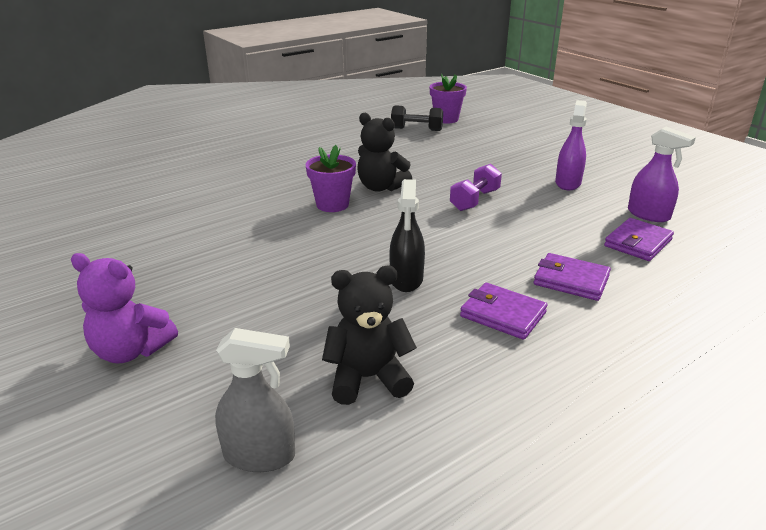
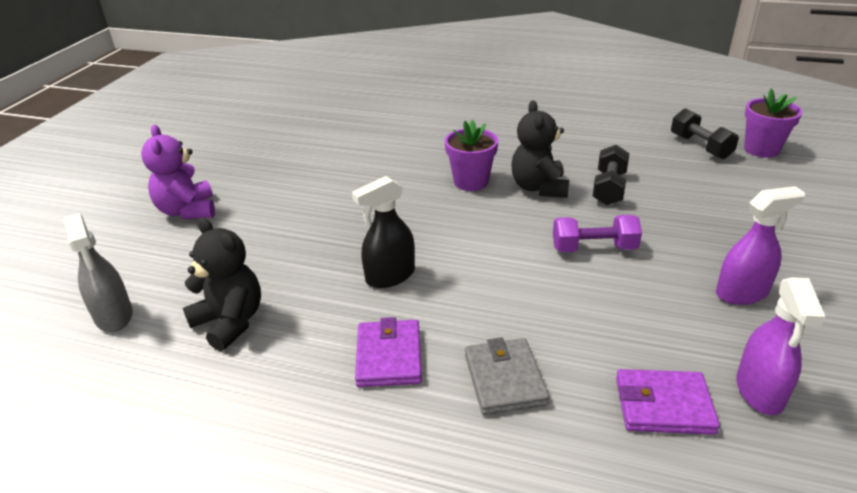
camera: 55 degrees right, 5 degrees up
(418, 169) = (609, 188): none -> black dumbbell
(571, 280) = (505, 379): purple wallet -> grey wallet

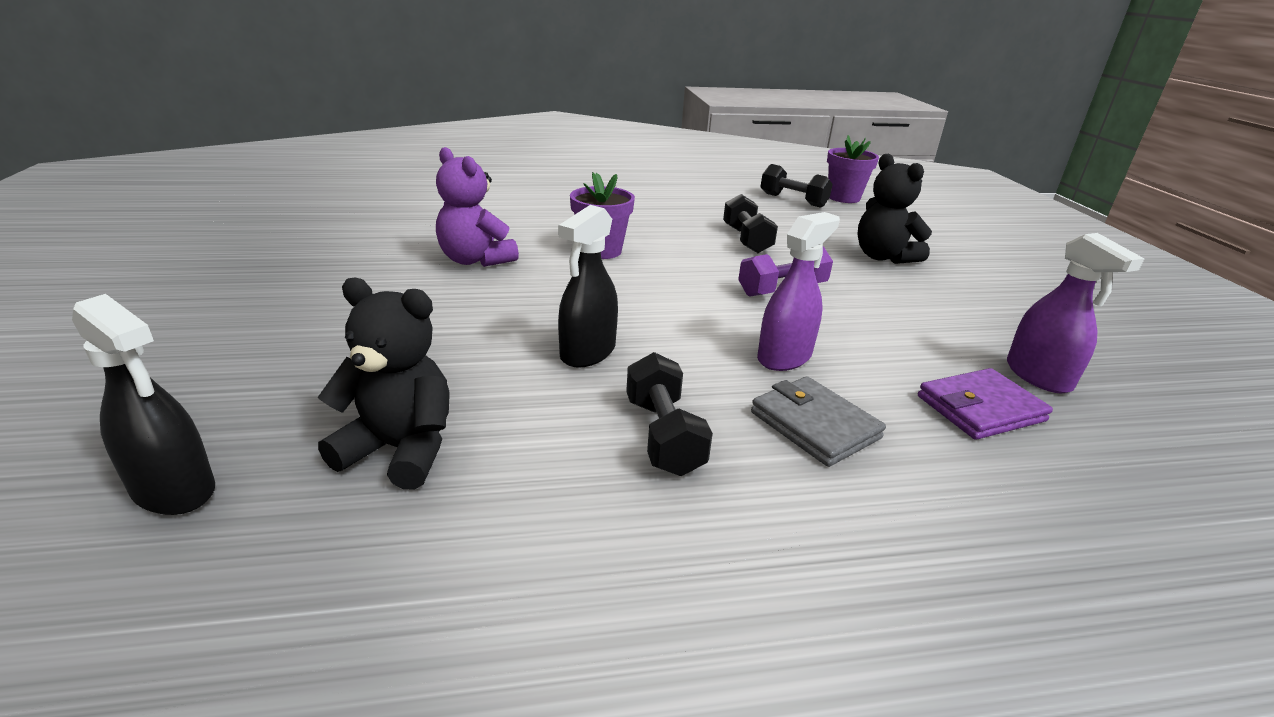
camera: 30 degrees left, 5 degrees down
(114, 316) = (174, 490): grey spray bottle -> black spray bottle
(187, 211) = (219, 330): purple teddy bear -> purple teddy bear (475, 260)
(389, 356) = (663, 435): purple wallet -> black dumbbell
(539, 188) = (678, 247): black teddy bear -> black teddy bear (883, 257)
(742, 293) = (942, 303): purple spray bottle -> purple spray bottle (784, 357)

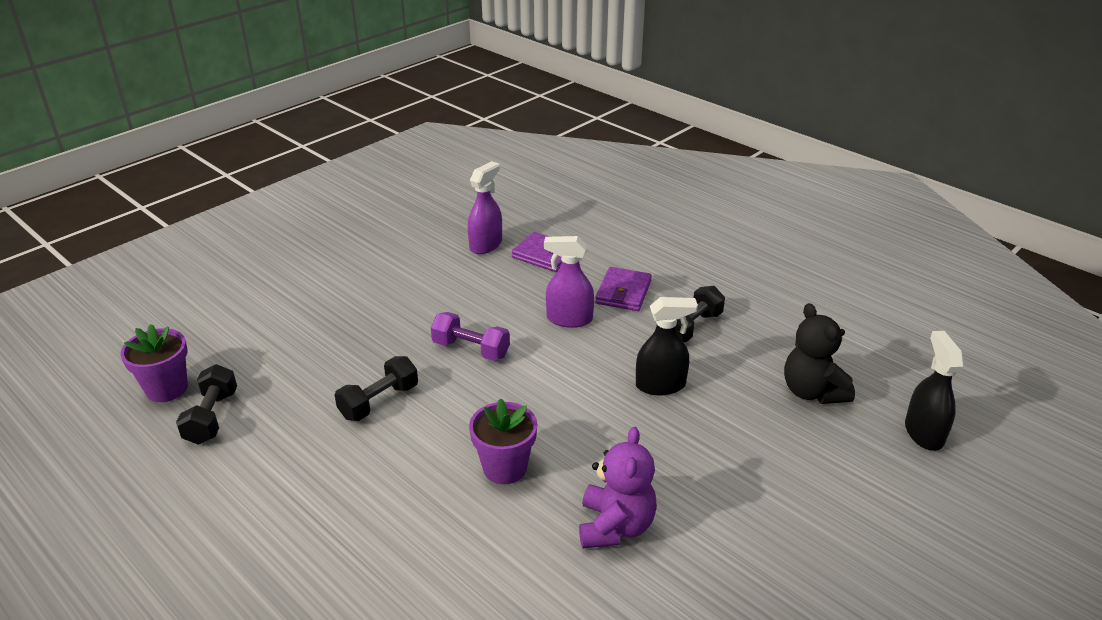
camera: 125 degrees left, 5 degrees up
(814, 425) = (623, 292): grey wallet -> purple wallet
(883, 257) = (344, 325): black teddy bear -> none

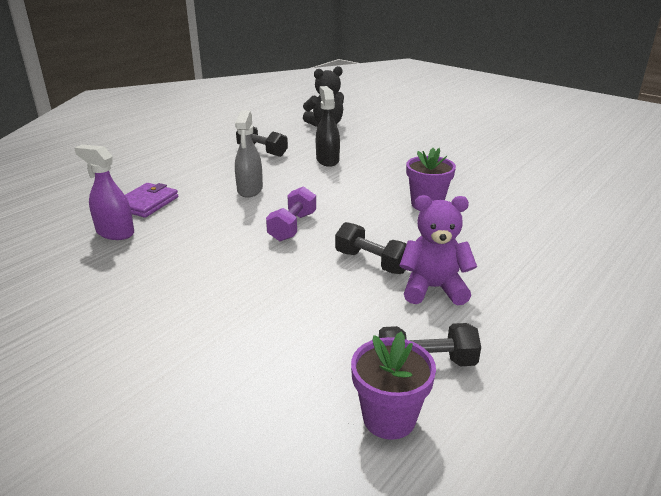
camera: 95 degrees left, 5 degrees down
(569, 319) = (250, 190): purple spray bottle -> grey spray bottle
(615, 526) = (458, 171): purple teddy bear -> purple teddy bear (433, 288)
(623, 292) = (214, 172): purple wallet -> none
(923, 433) = (354, 107): black spray bottle -> none

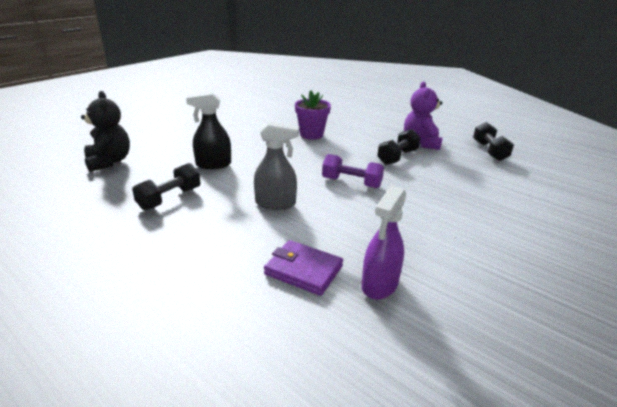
camera: 90 degrees left, 0 degrees up
(389, 418) = (536, 162): purple flower pot -> none

